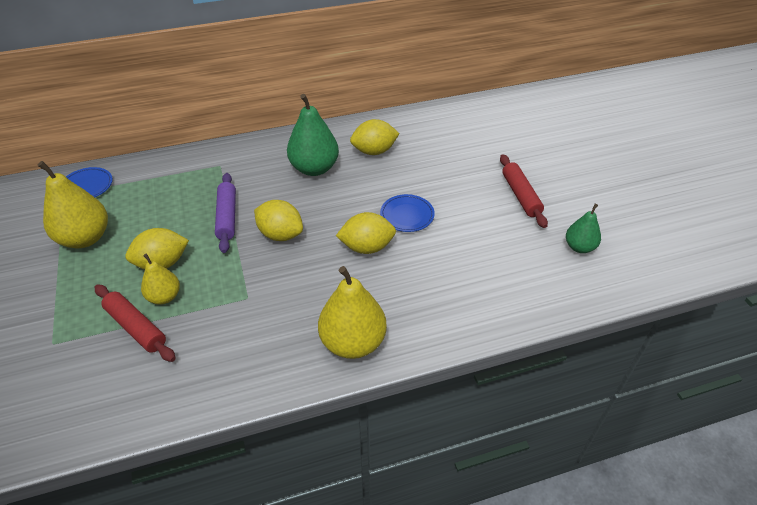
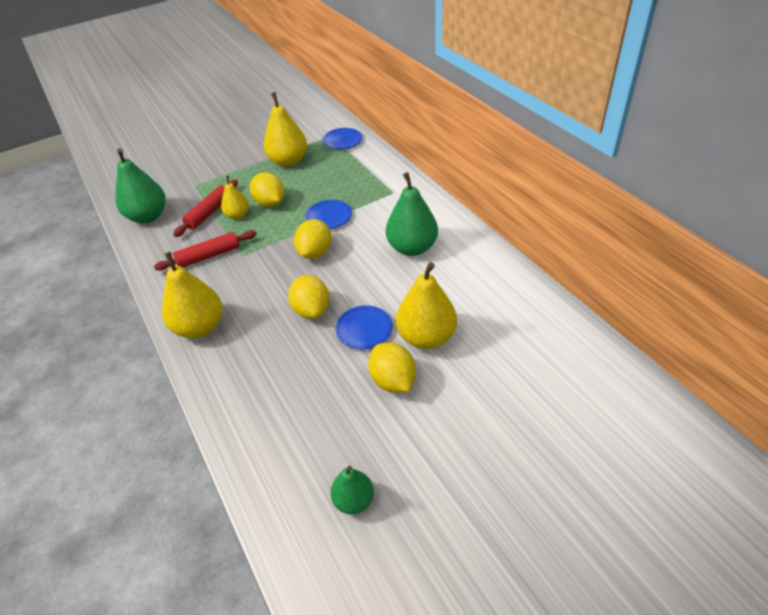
camera: 80 degrees right, 0 degrees up
(88, 404) = (148, 216): none -> green pear
(227, 217) = (329, 217): purple rolling pin -> blue plate
(374, 151) = (459, 282): yellow lemon -> yellow lemon (393, 381)
(429, 181) = (426, 337): none -> yellow pear
(520, 195) = (432, 427): red rolling pin -> red rolling pin (208, 256)

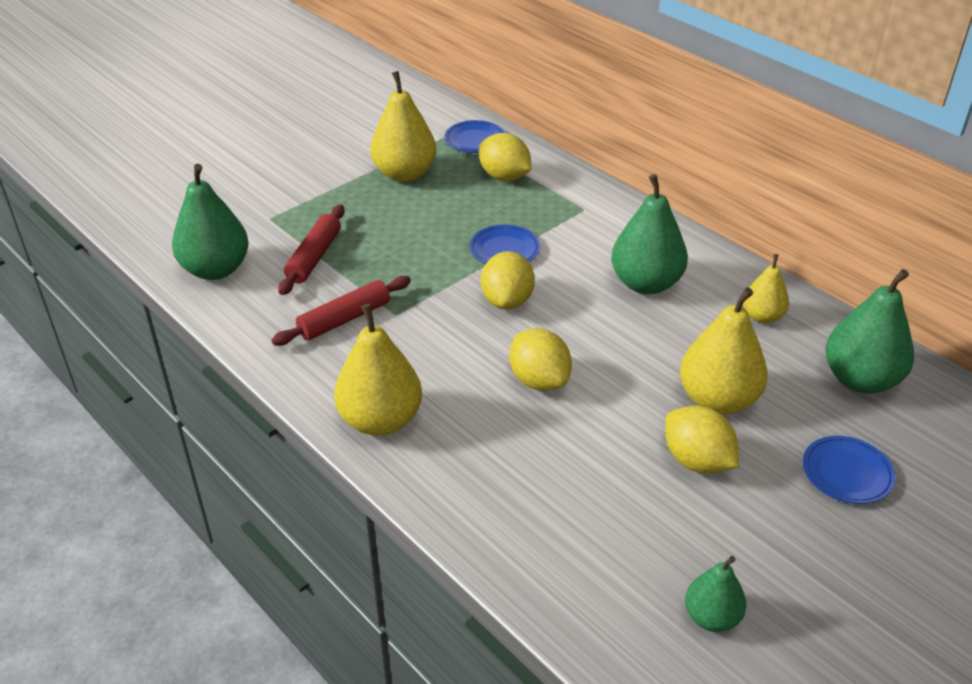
camera: 15 degrees left, 5 degrees down
(238, 215) = (362, 257): yellow pear -> yellow pear (762, 316)
(270, 203) = (404, 236): yellow lemon -> yellow lemon (504, 177)
(364, 329) = (626, 399): blue plate -> blue plate (846, 473)
(535, 333) = (860, 380): none -> green pear

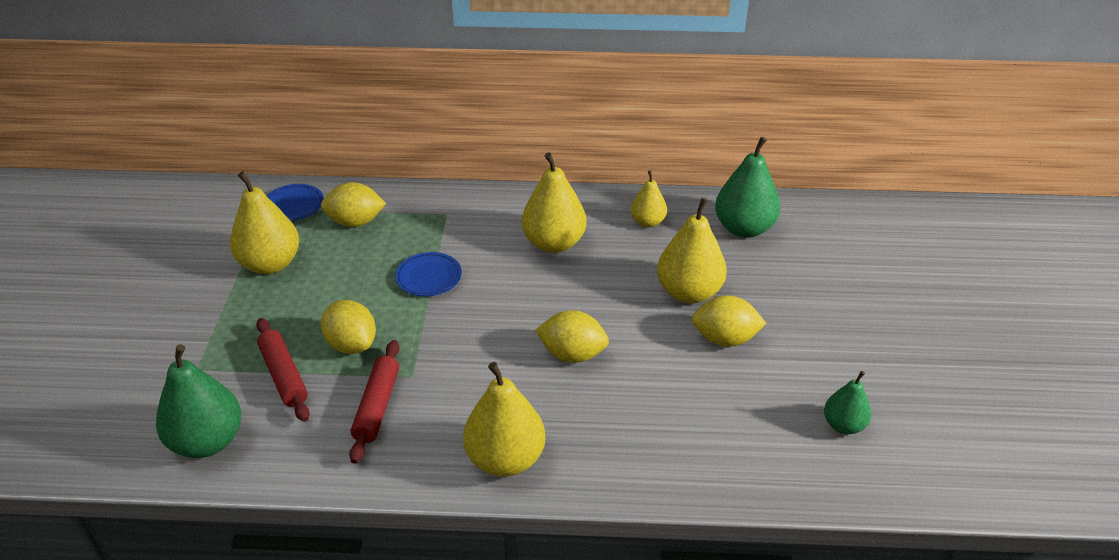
camera: 45 degrees left, 0 degrees up
(507, 301) = (479, 313): yellow lemon -> yellow lemon (351, 344)
(646, 283) = (554, 243): green pear -> yellow pear
(846, 473) = (803, 290): blue plate -> none

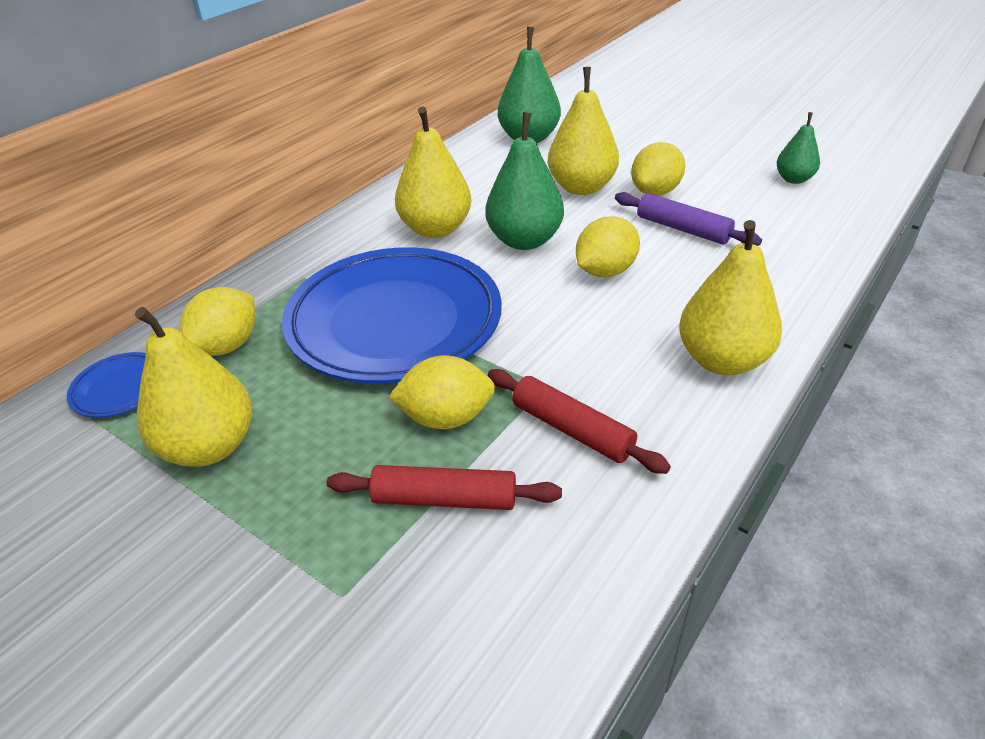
camera: 55 degrees left, 0 degrees up
(207, 441) = (507, 626): green pear -> green pear (524, 240)
(429, 277) = (394, 322): blue plate -> blue plate, size x2.49
(648, 222) = (467, 174): yellow pear -> none
(677, 377) = (683, 229): none -> purple rolling pin

